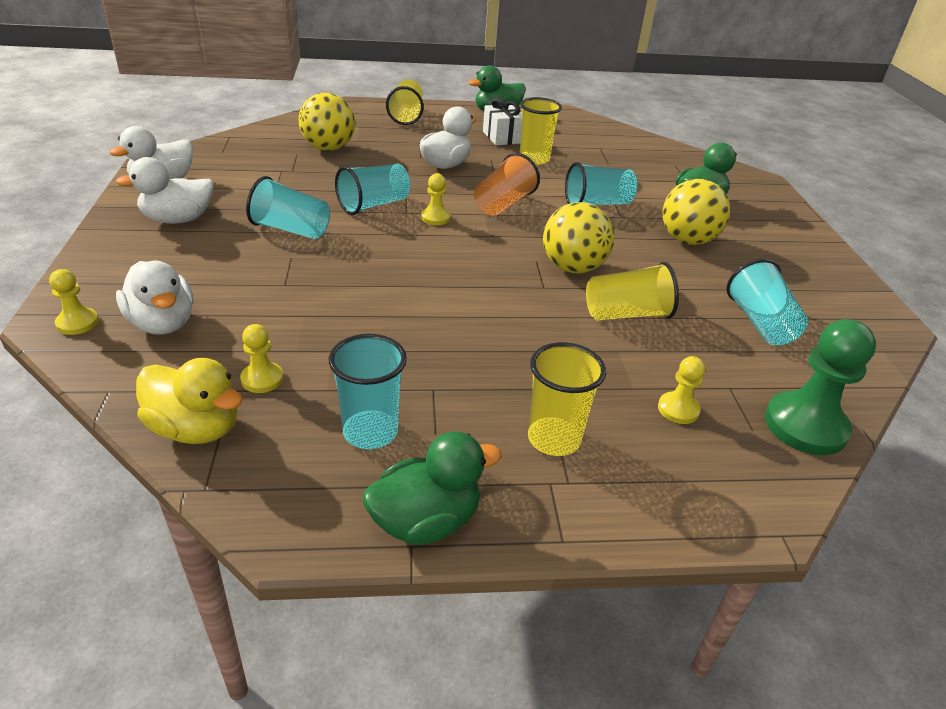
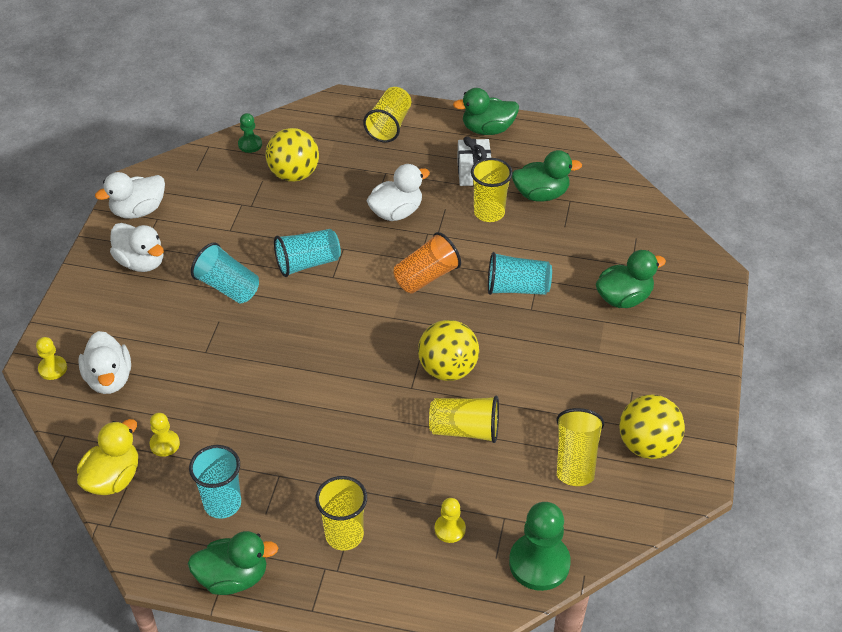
camera: 20 degrees right, 10 degrees up
(178, 219) = (141, 262): white duck -> white duck turned 135 degrees counterclockwise
(196, 429) = (113, 478): yellow duck -> yellow duck turned 105 degrees counterclockwise
(273, 133) = (250, 144): none -> green pawn
(435, 218) = (355, 288): yellow pawn -> none
(572, 146) = (541, 194): none -> green duck
(687, 240) = (576, 350): yellow ball -> yellow ball (647, 445)
(760, 323) = (576, 459): turquoise cup -> yellow cup

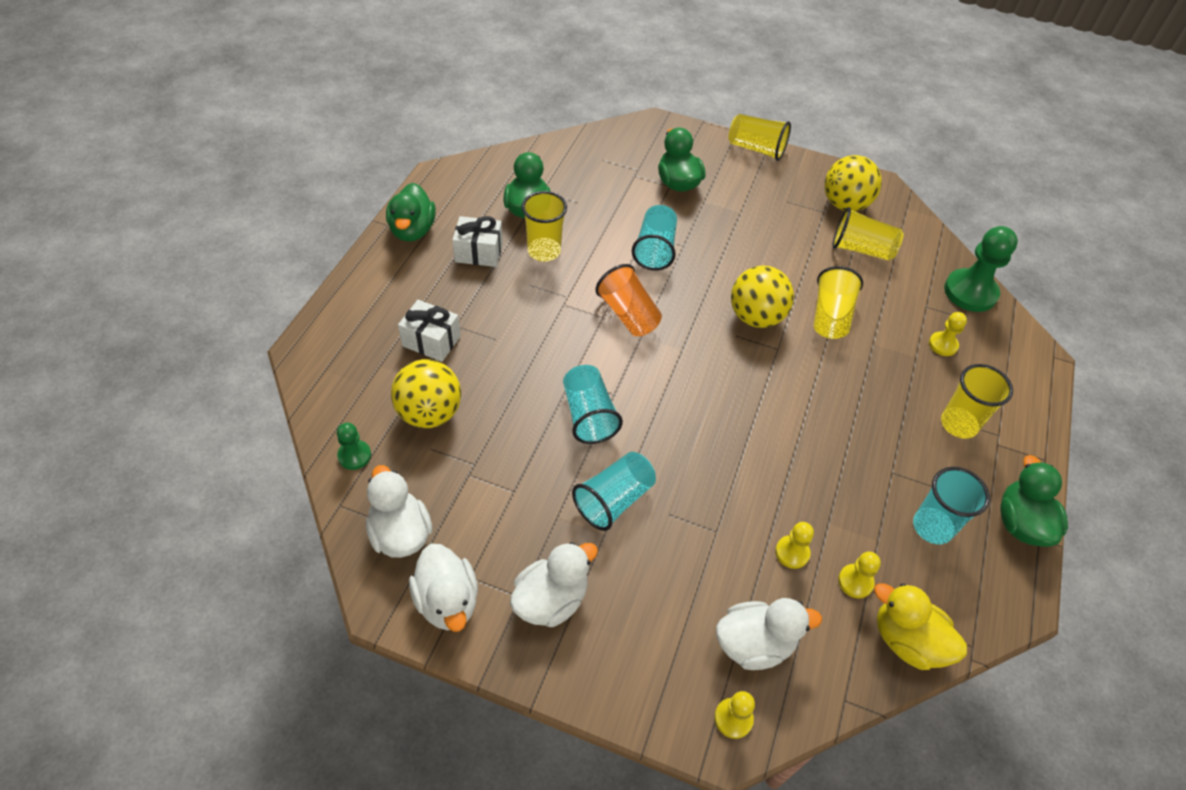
camera: 85 degrees left, 5 degrees up
(189, 401) = (792, 552): none -> yellow pawn
(365, 162) = (431, 341): none -> white gift
(389, 126) = (373, 311): yellow cup -> yellow cup (756, 149)
(396, 212) = (524, 325): white duck -> white duck (400, 533)

